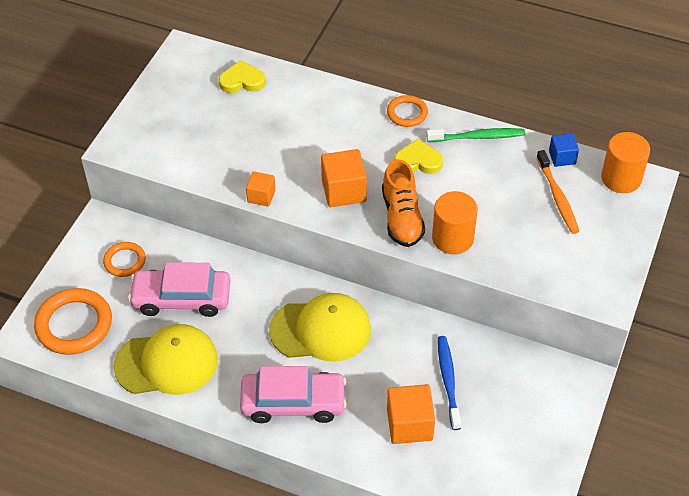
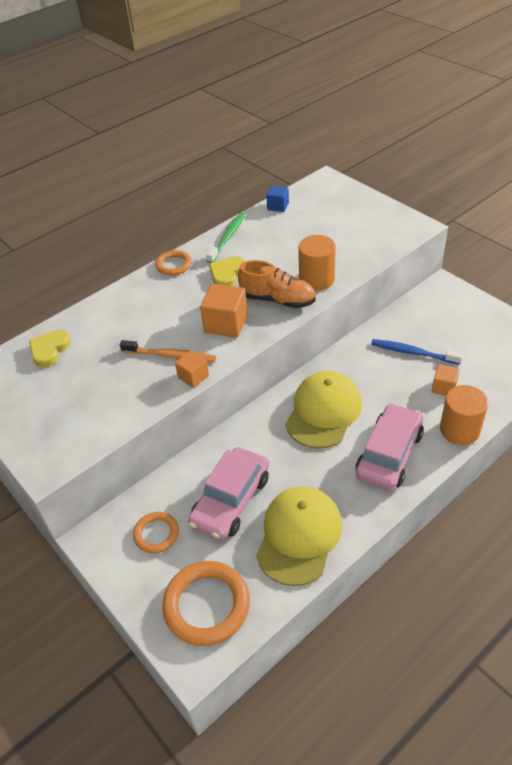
camera: 60 degrees left, 5 degrees down
(409, 424) = (444, 387): orange cube -> orange cube, size x0.60
(557, 197) = (312, 219): orange toothbrush -> orange toothbrush (170, 356)
(621, 178) = (315, 188): orange cylinder -> orange cylinder (459, 430)

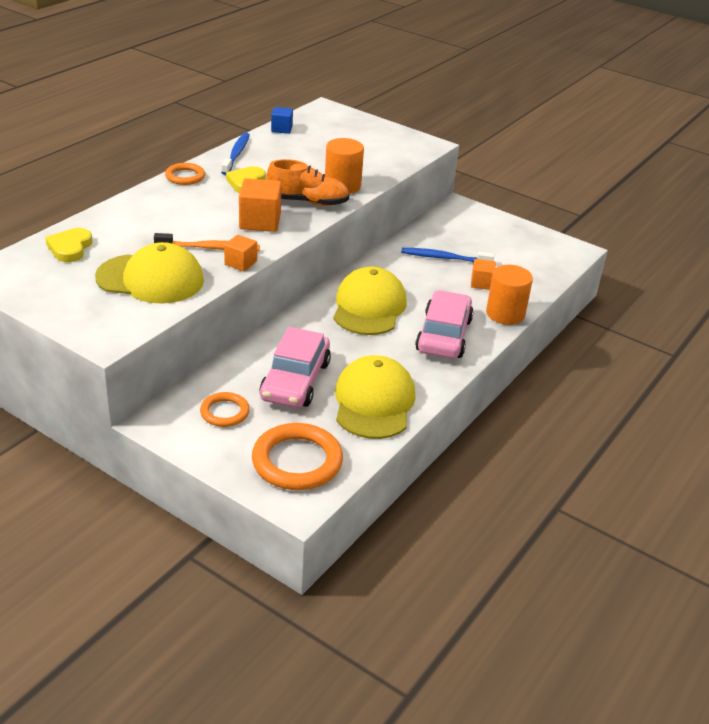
camera: 20 degrees left, 10 degrees down
(107, 392) = (150, 279): none -> yellow cap
(227, 238) = (236, 154): green toothbrush -> blue toothbrush

